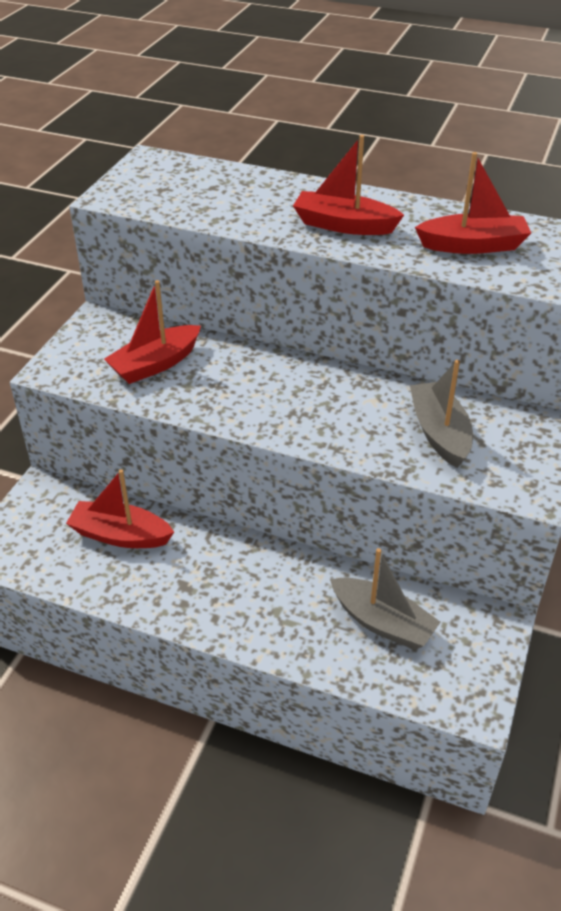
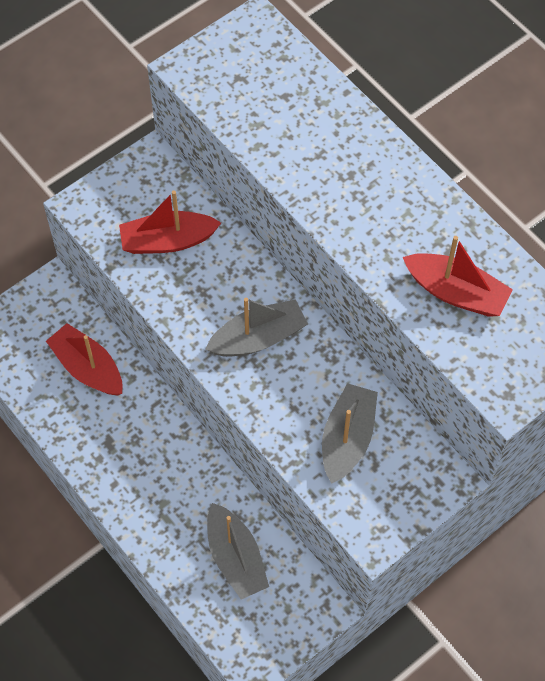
camera: 30 degrees right, 20 degrees up
(295, 397) = (258, 338): none -> grey boat
(344, 225) = (363, 208): red boat -> none

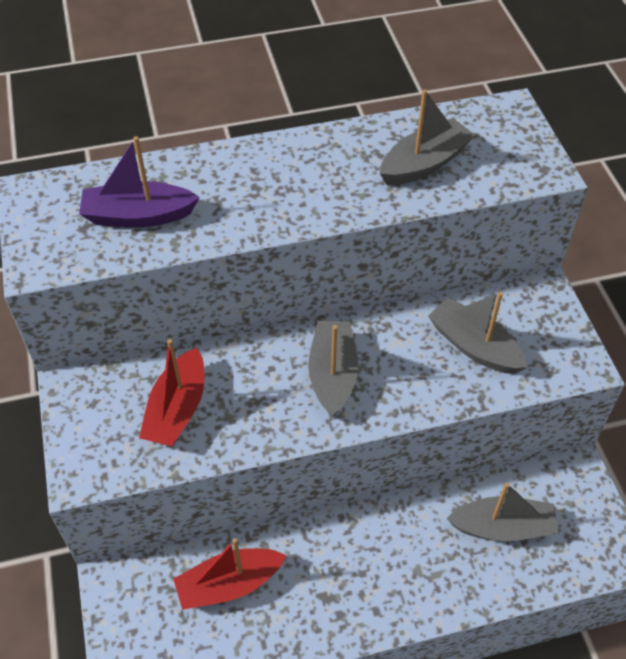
camera: 65 degrees left, 10 degrees down
(271, 107) = (138, 216): none -> purple boat
(456, 292) = (424, 164): red boat -> grey boat

